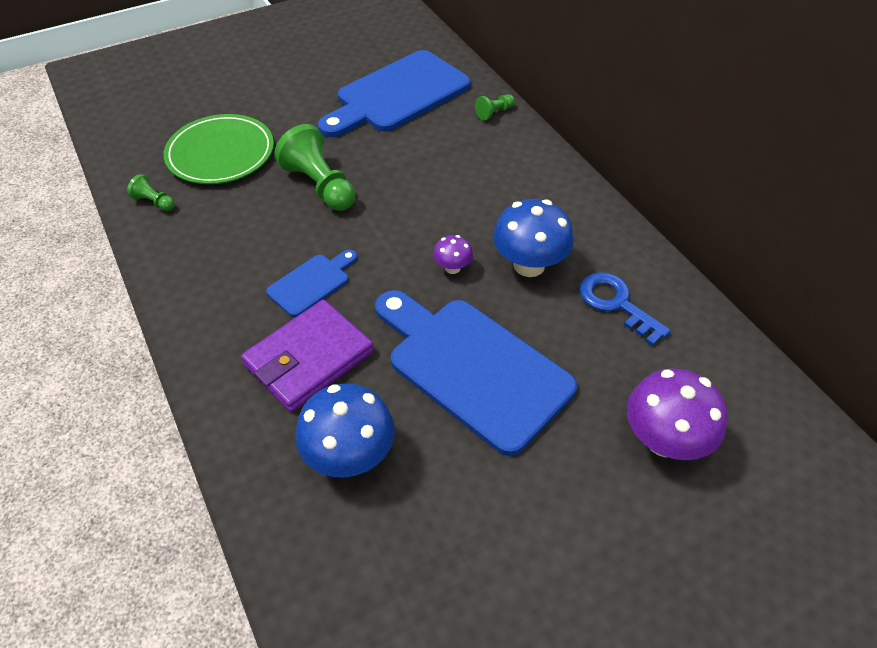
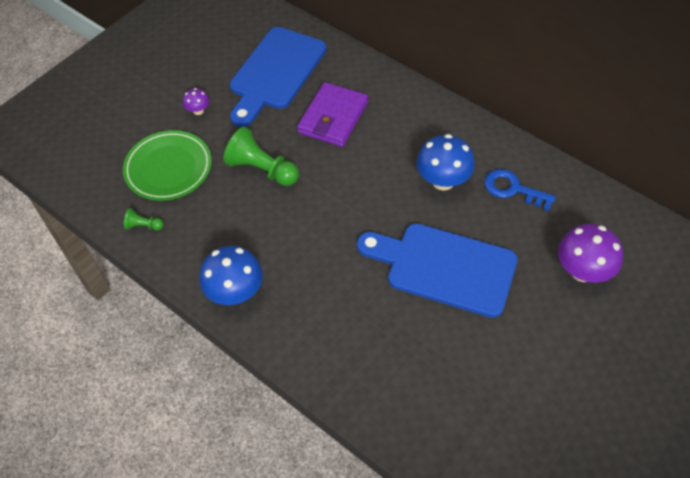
camera: 20 degrees left, 5 degrees up
(309, 358) = (333, 302): purple wallet -> purple wallet (333, 117)
(312, 283) = (302, 247): blue cutting board -> none
(350, 455) = (398, 355): blue mushroom -> blue mushroom (235, 292)
(452, 268) = (393, 201): purple mushroom -> purple mushroom (198, 111)
(494, 113) = (356, 66): green pawn -> none

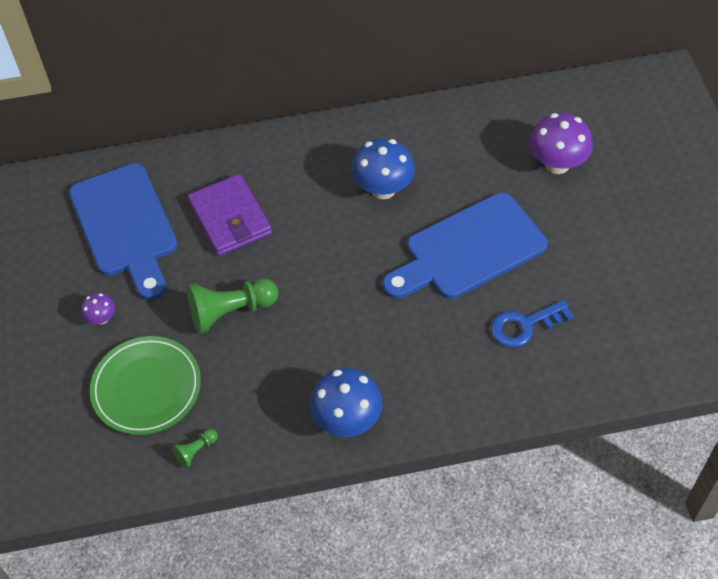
camera: 50 degrees left, 0 degrees up
(513, 189) = (439, 149): blue key -> blue key (524, 326)

